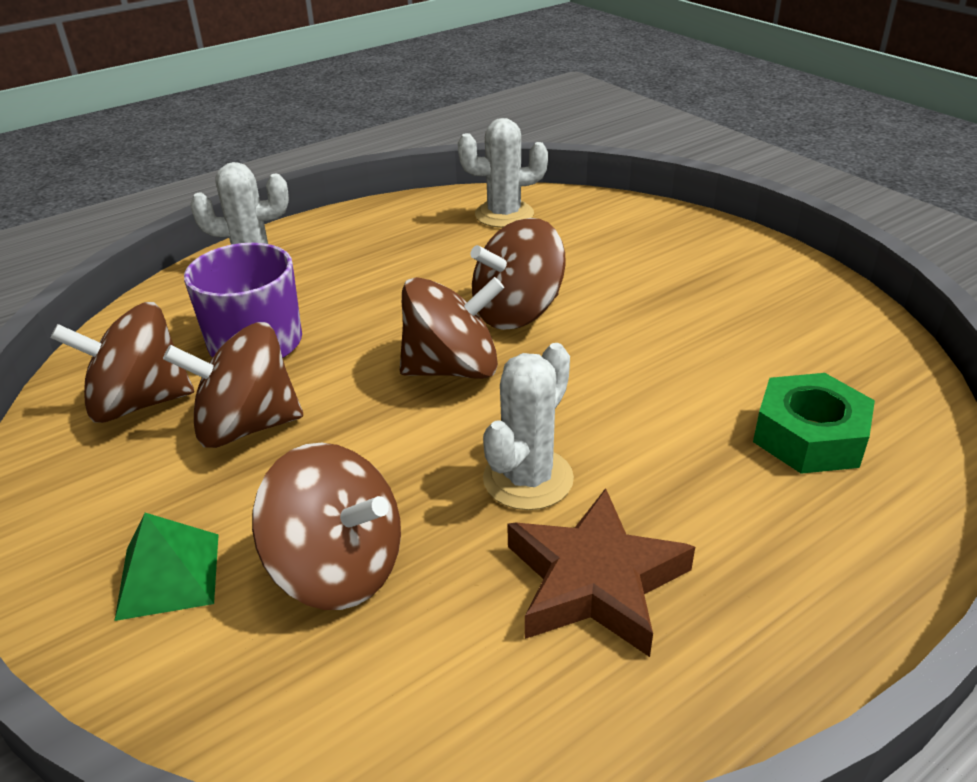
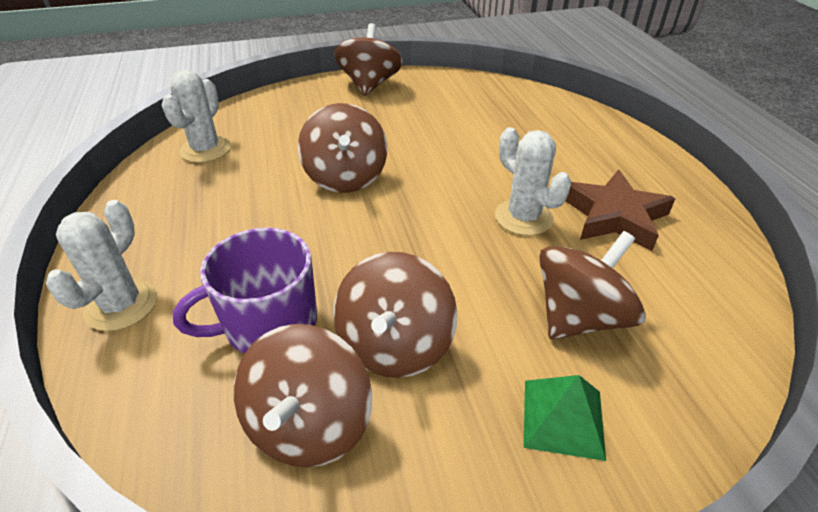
camera: 70 degrees left, 5 degrees up
(452, 369) = (391, 220): brown spinning top -> brown spinning top (369, 85)
(809, 436) = (528, 122): green nut -> none

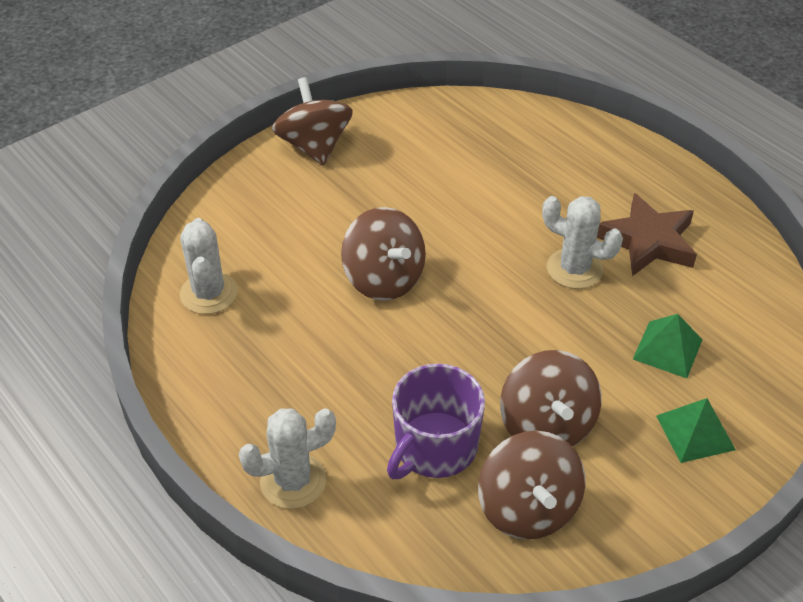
camera: 25 degrees left, 5 degrees up
(121, 305) = (293, 481): white cactus -> white cactus turned 75 degrees clockwise
(580, 317) = (667, 349): brown spinning top -> green pyramid

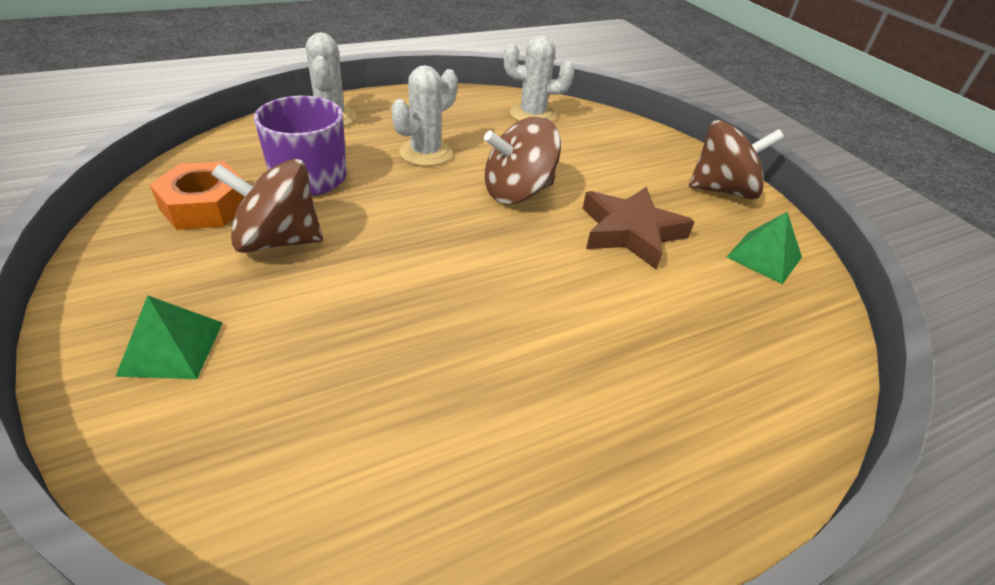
camera: 100 degrees right, 5 degrees down
(528, 508) = (205, 206): brown spinning top -> orange nut
(574, 269) = (481, 327): white cactus -> white cactus (426, 153)
(648, 241) = (507, 426): brown star -> brown star (631, 232)
(667, 349) = (305, 370): green pyramid -> green pyramid (764, 257)

